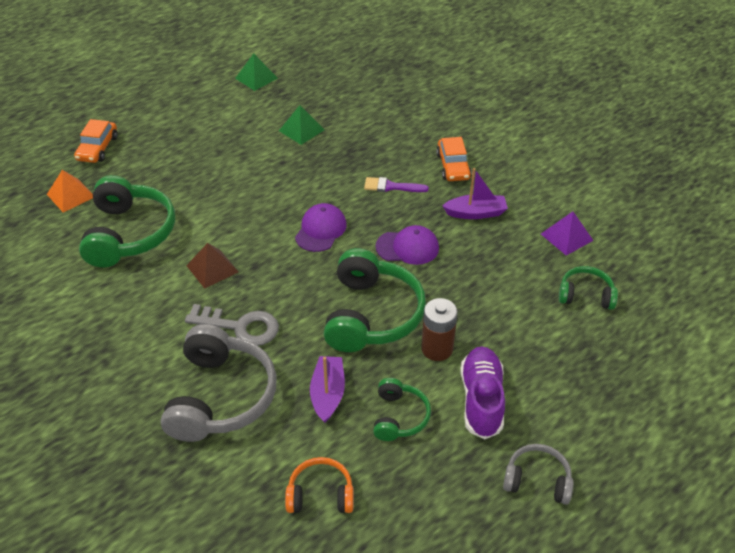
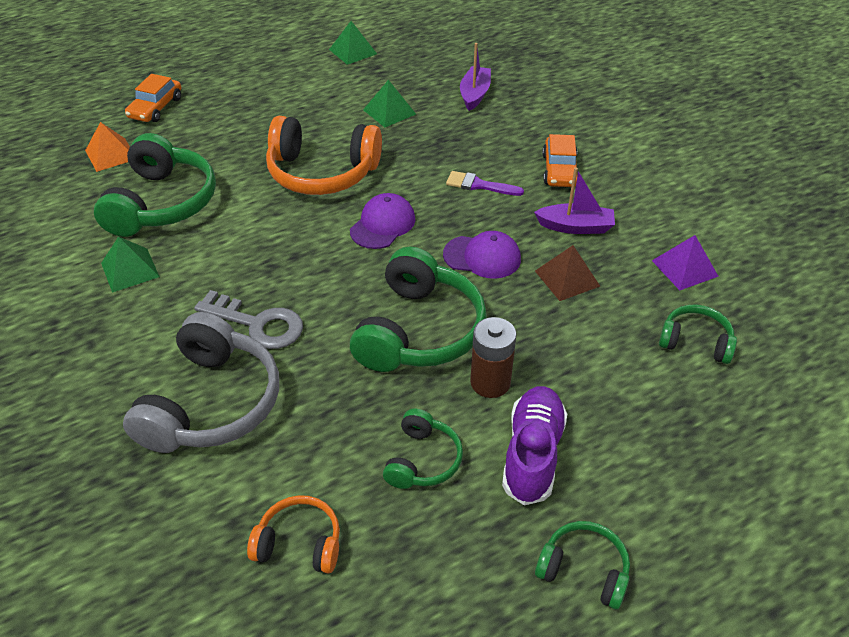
camera: 10 degrees right, 0 degrees up
(119, 295) = (130, 270): none -> green pyramid
(212, 268) = (244, 253): brown pyramid -> brown pyramid (567, 278)
(258, 191) = (322, 173): none -> orange headphones
(328, 394) = (341, 418): purple boat -> purple boat (475, 94)
(537, 480) = (584, 570): grey headphones -> green headphones

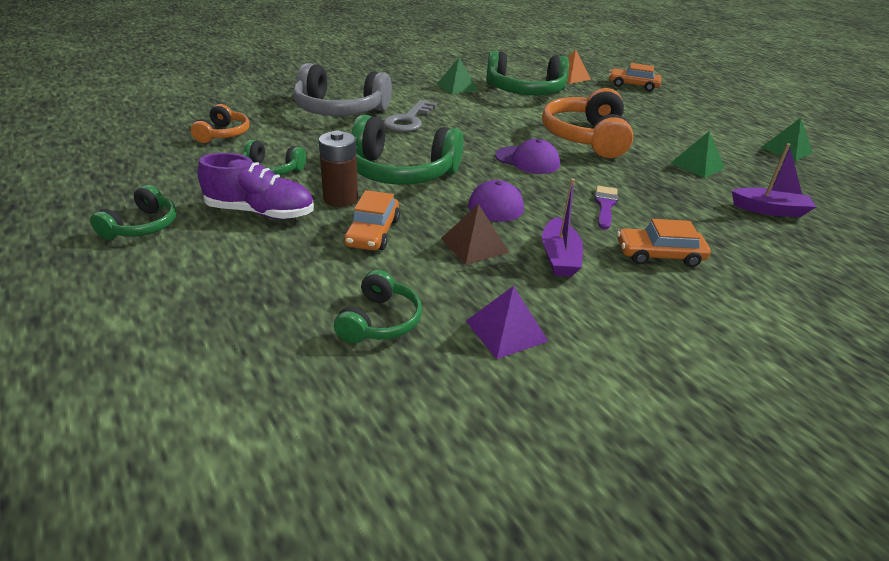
camera: 85 degrees right, 10 degrees down
(558, 351) = (372, 232): none -> orange car

